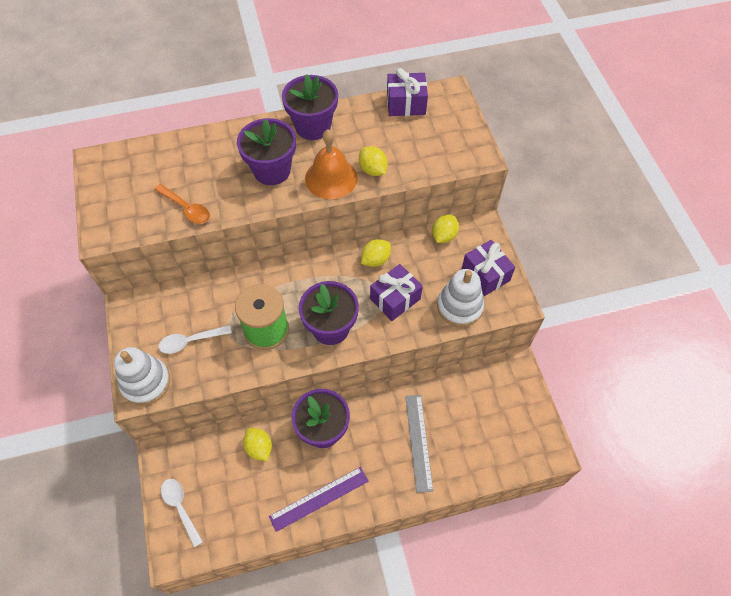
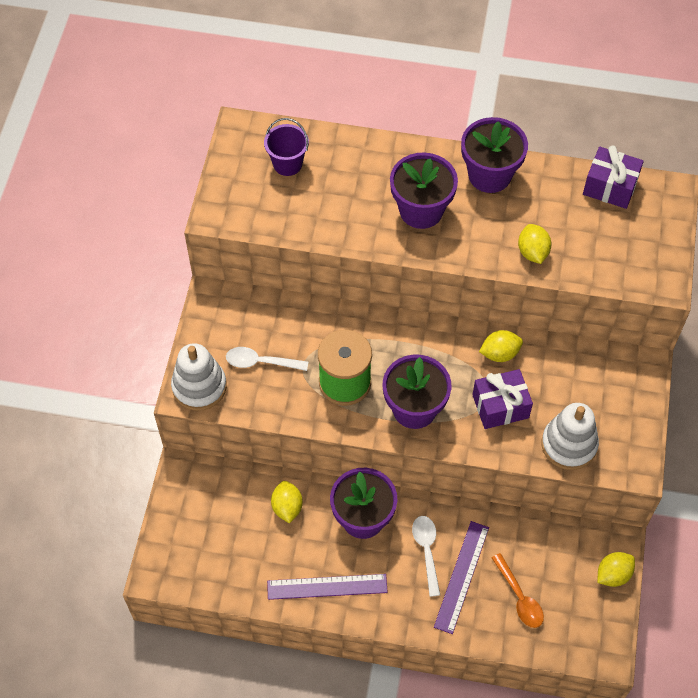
camera: 25 degrees right, 0 degrees up
(147, 173) = (287, 164): none -> purple bucket
(180, 507) = (182, 532): white spoon -> white spoon (426, 551)
(186, 208) = (313, 219): orange spoon -> orange spoon (519, 597)
(331, 178) = (481, 244): orange bell -> none
(418, 442) = (462, 576): grey ruler -> purple ruler
(444, 236) = (592, 357): yellow lemon -> yellow lemon (613, 574)
(485, 274) = (618, 421): purple gift -> none

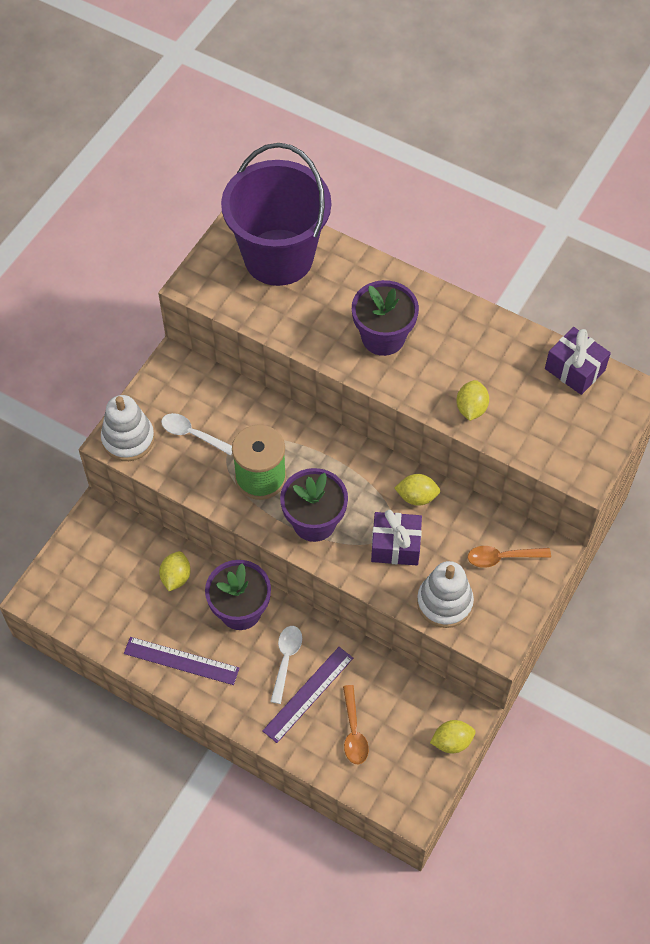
camera: 20 degrees right, 0 degrees up
(287, 164) = (278, 257): purple bucket -> purple bucket, size x2.43
(489, 175) = (463, 323): purple flower pot -> none
(602, 385) = (502, 558): none -> orange spoon

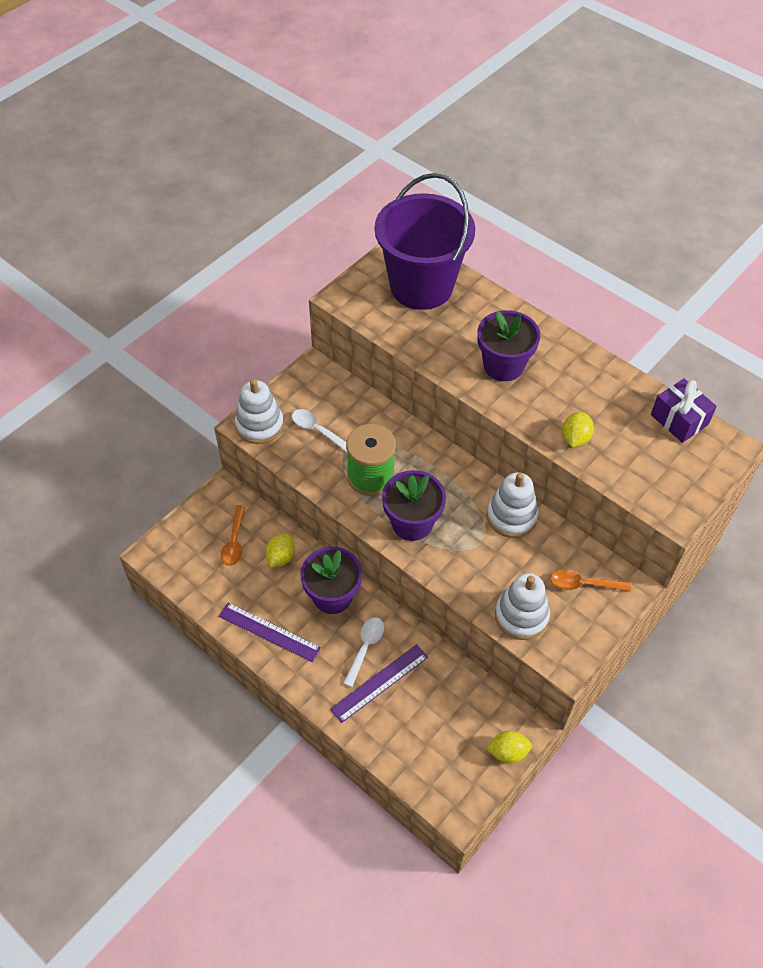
camera: 10 degrees right, 5 degrees down
(354, 732) = (416, 725): orange spoon -> orange spoon (234, 542)
(395, 546) = (484, 556): purple gift -> none
(417, 497) = (511, 516): yellow lemon -> white stacking toy

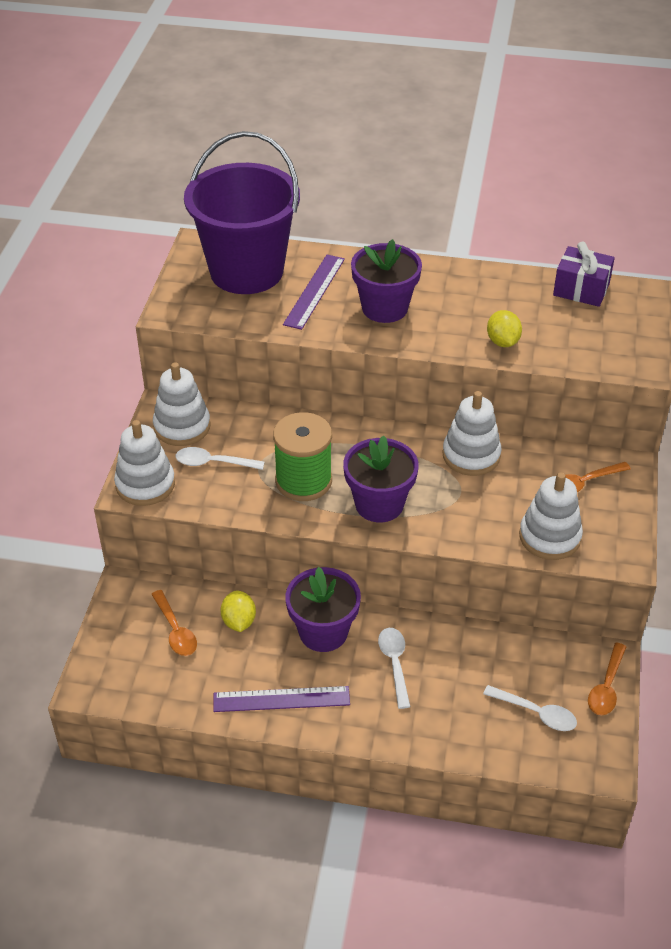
camera: 30 degrees left, 10 degrees down
(316, 390) = (182, 426): none -> white stacking toy
(380, 683) = (434, 689): purple ruler -> purple ruler (314, 291)
(440, 743) = (536, 713): none -> white spoon
(507, 752) = (606, 687): yellow lemon -> orange spoon

